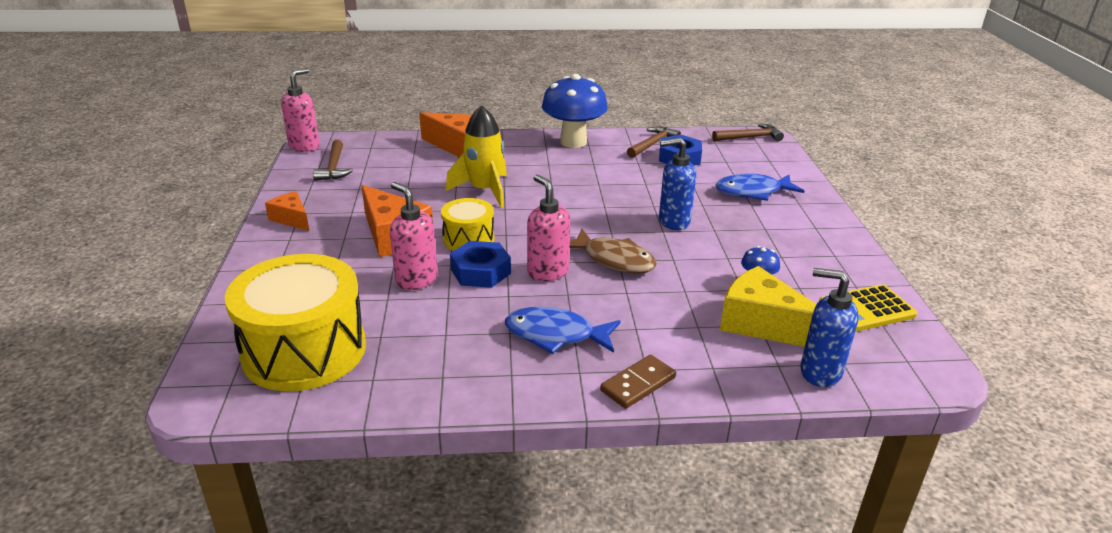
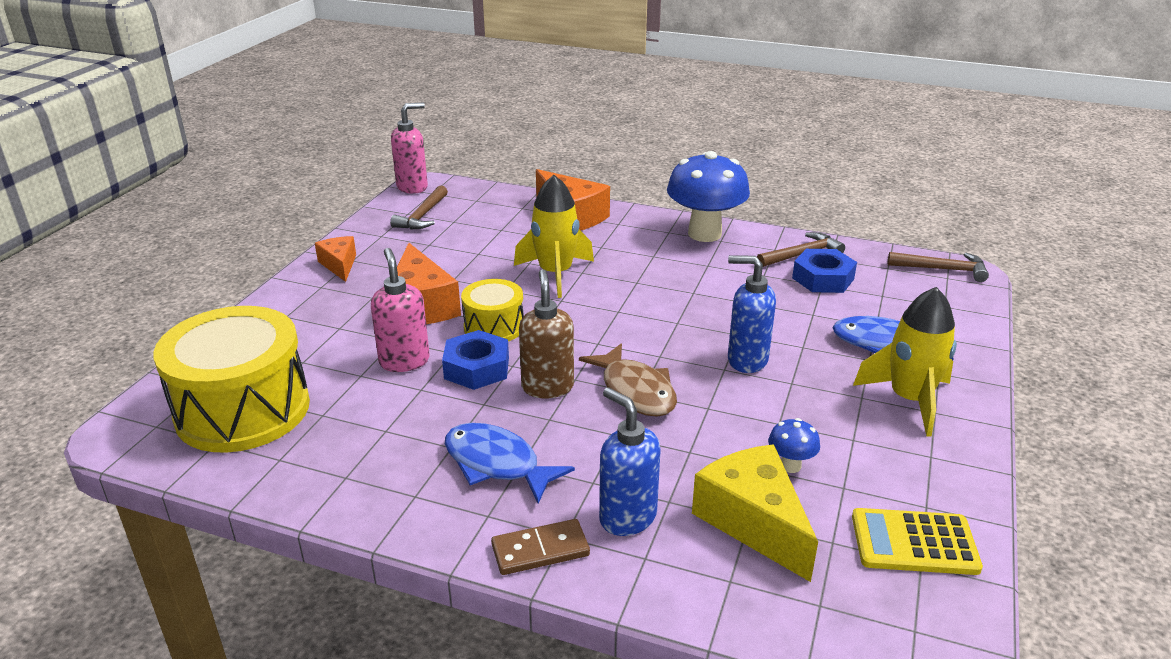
camera: 25 degrees right, 0 degrees up
(547, 272) = (547, 387): pink soap dispenser -> brown soap dispenser
(795, 224) = (909, 400): none -> yellow rocket
(819, 372) = (776, 607): blue soap dispenser -> blue soap dispenser (627, 517)

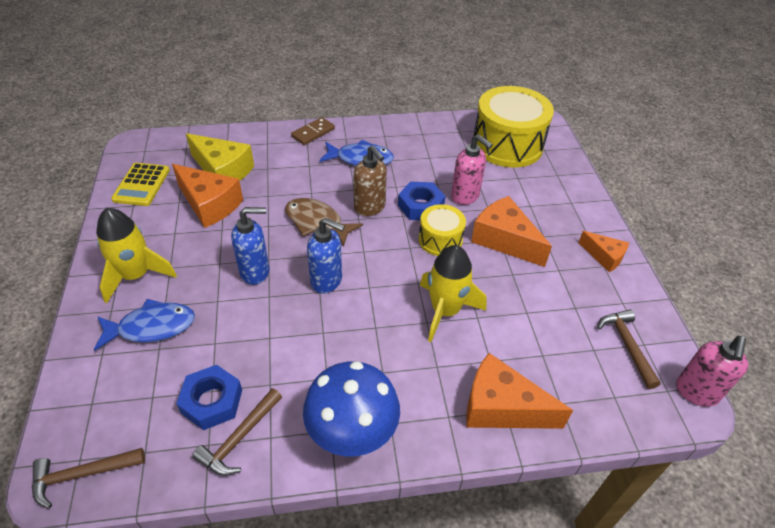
camera: 150 degrees right, 15 degrees up
(627, 517) = (283, 155): blue soap dispenser -> blue soap dispenser (327, 281)
(790, 466) = (209, 204): blue mushroom -> orange cheese
(914, 542) = (141, 185): yellow calculator -> yellow calculator turned 120 degrees clockwise

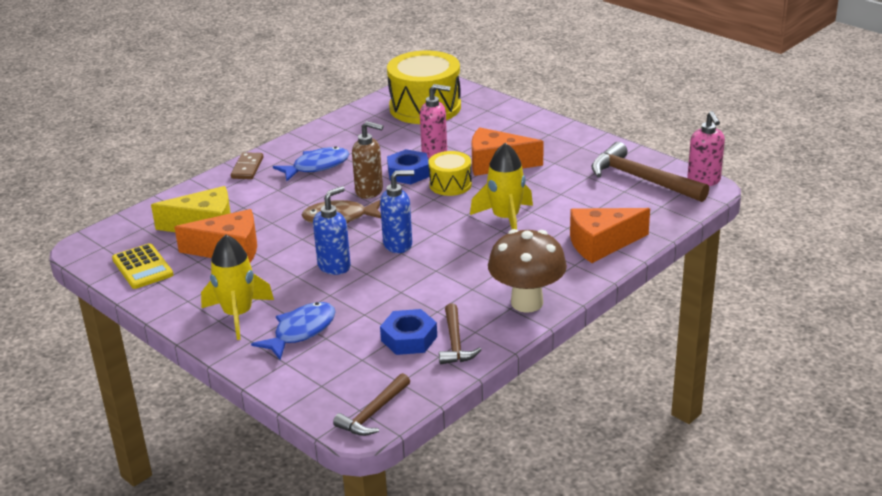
camera: 35 degrees left, 15 degrees down
(352, 435) = (527, 303): blue mushroom -> brown mushroom
(604, 256) = (576, 142): orange cheese -> none
(627, 345) = (641, 179): brown hammer -> brown hammer, size x1.69

